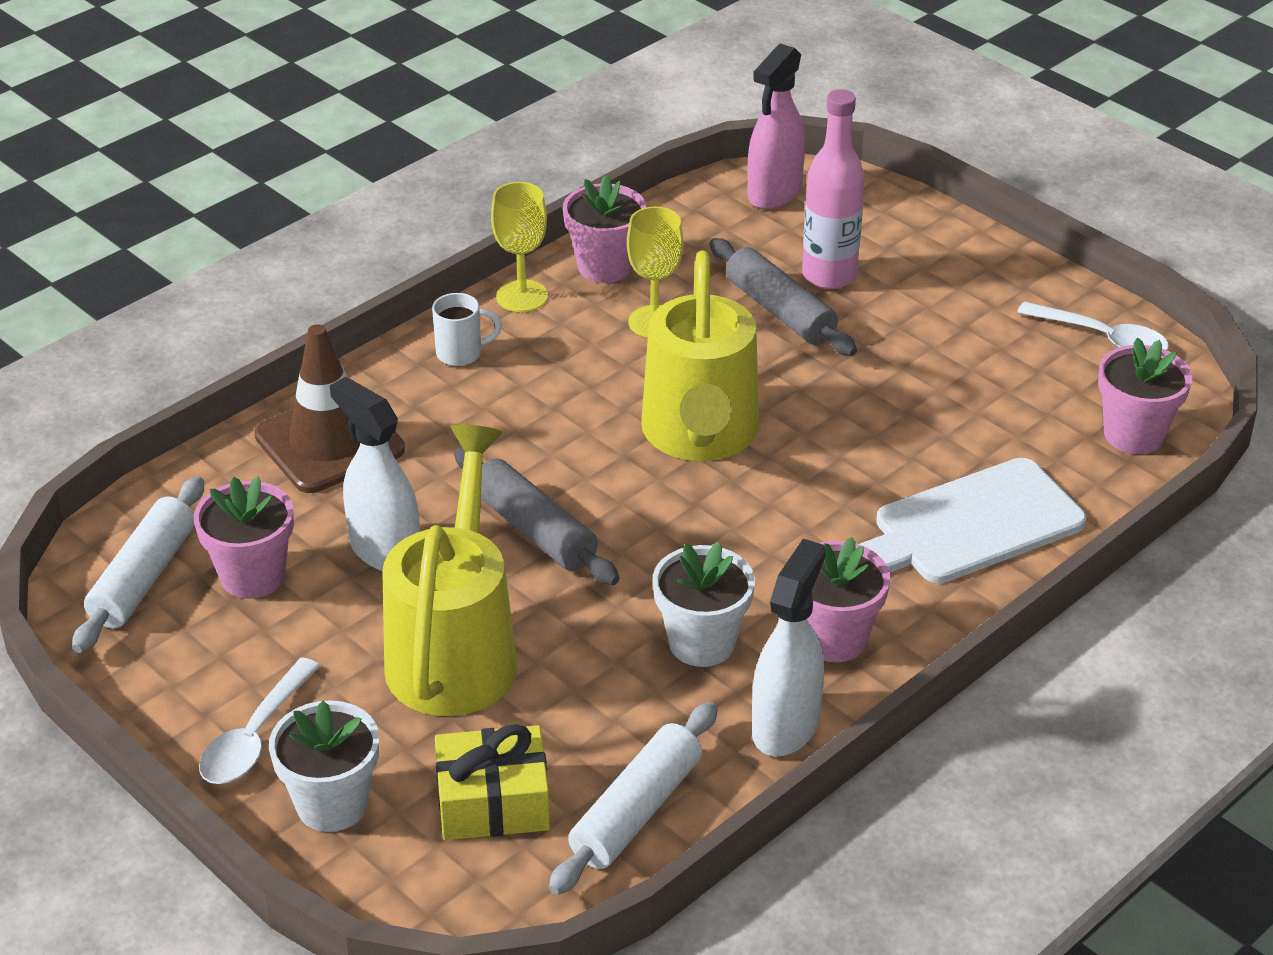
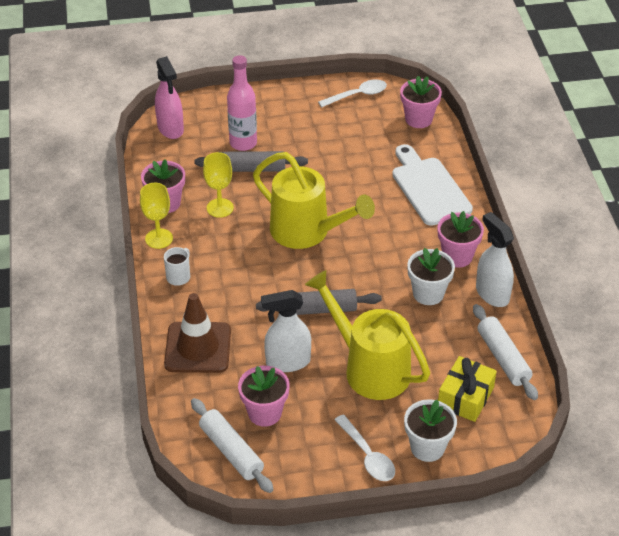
camera: 55 degrees left, 5 degrees up
(969, 526) = (429, 188): white cutting board -> white cutting board turned 150 degrees clockwise

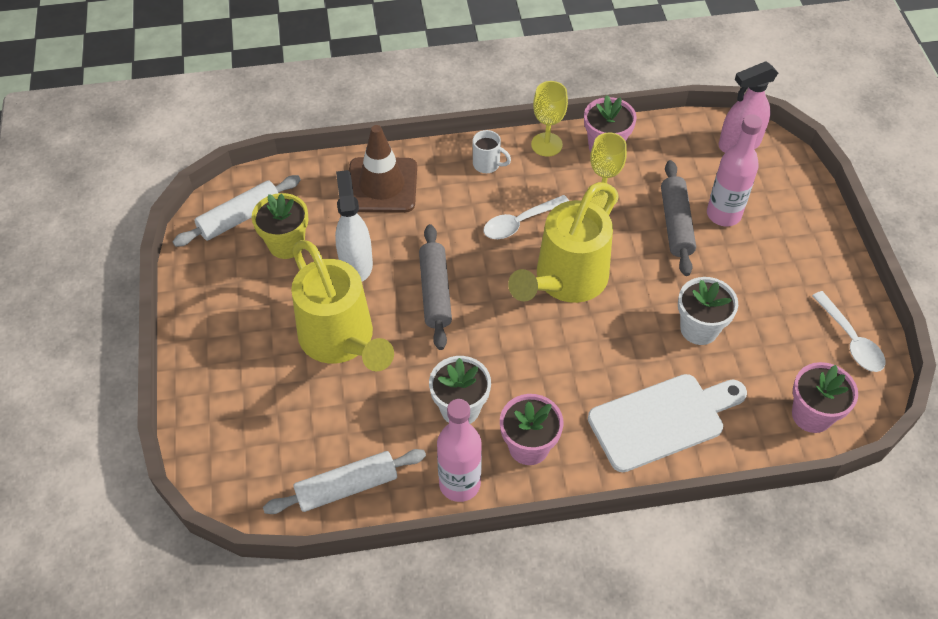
camera: 90 degrees right, 10 degrees up
(264, 413) = (286, 244): pink flower pot -> yellow flower pot
(367, 456) = (216, 336): white spoon -> white spoon (520, 223)
(369, 368) = (341, 341): yellow watering can -> yellow watering can turned 105 degrees clockwise
(427, 447) = (218, 394): white flower pot -> white flower pot (699, 329)
(465, 397) = (287, 439): yellow gift -> none
(492, 294) = (459, 484): white spray bottle -> pink bottle

